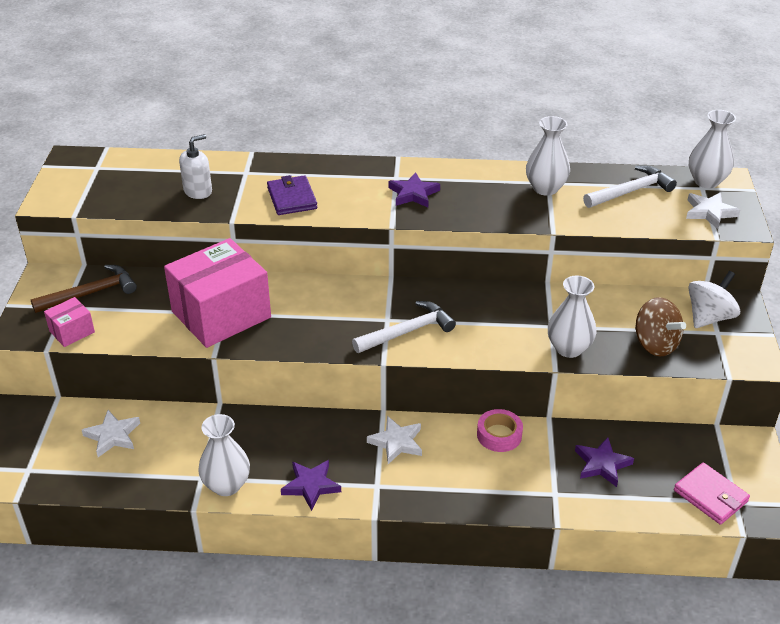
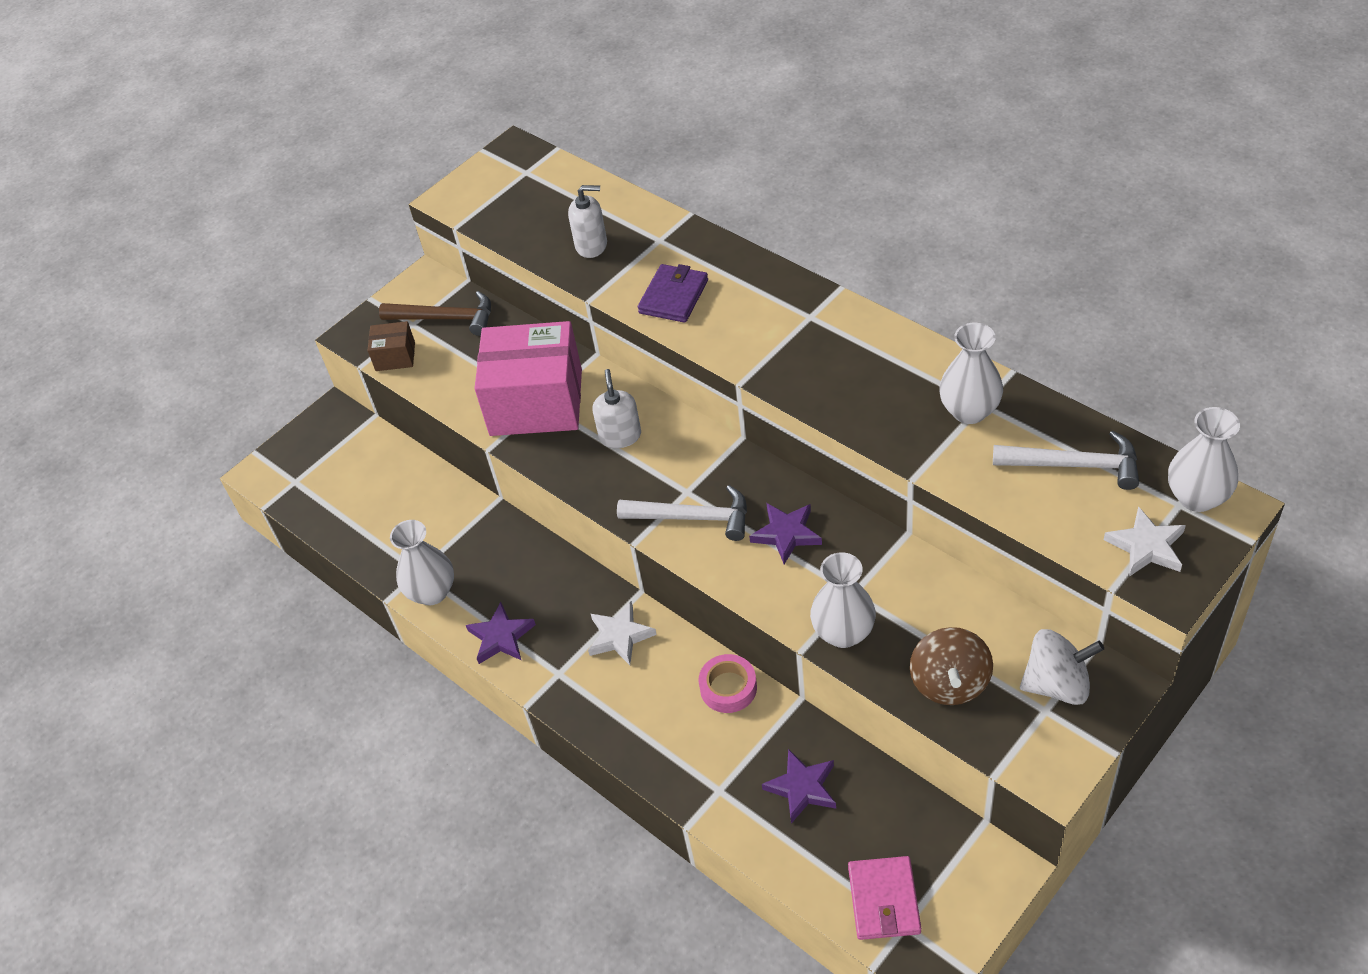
camera: 45 degrees right, 10 degrees up
(72, 331) = (395, 356): pink box -> brown box
(113, 436) = (385, 483): white star -> none
(306, 308) = (620, 436): none -> white soap dispenser
(413, 194) = (807, 348): purple star -> purple star (786, 534)

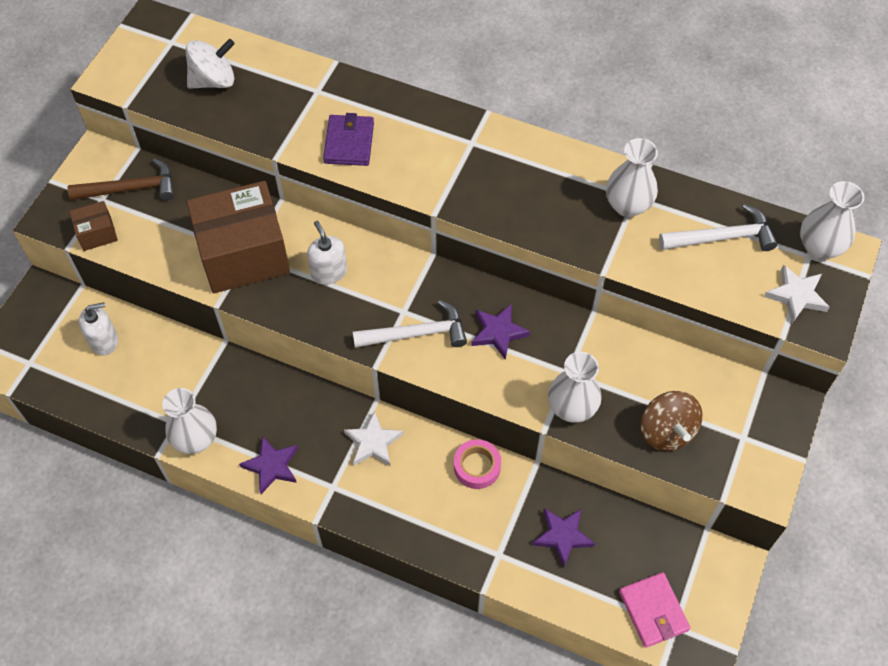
camera: 25 degrees left, 10 degrees up
(536, 402) = (243, 254): pink box -> brown box
(591, 245) = (258, 105): white soap dispenser -> white soap dispenser (104, 341)
(1057, 684) = (745, 414): white spinning top -> white spinning top (213, 80)

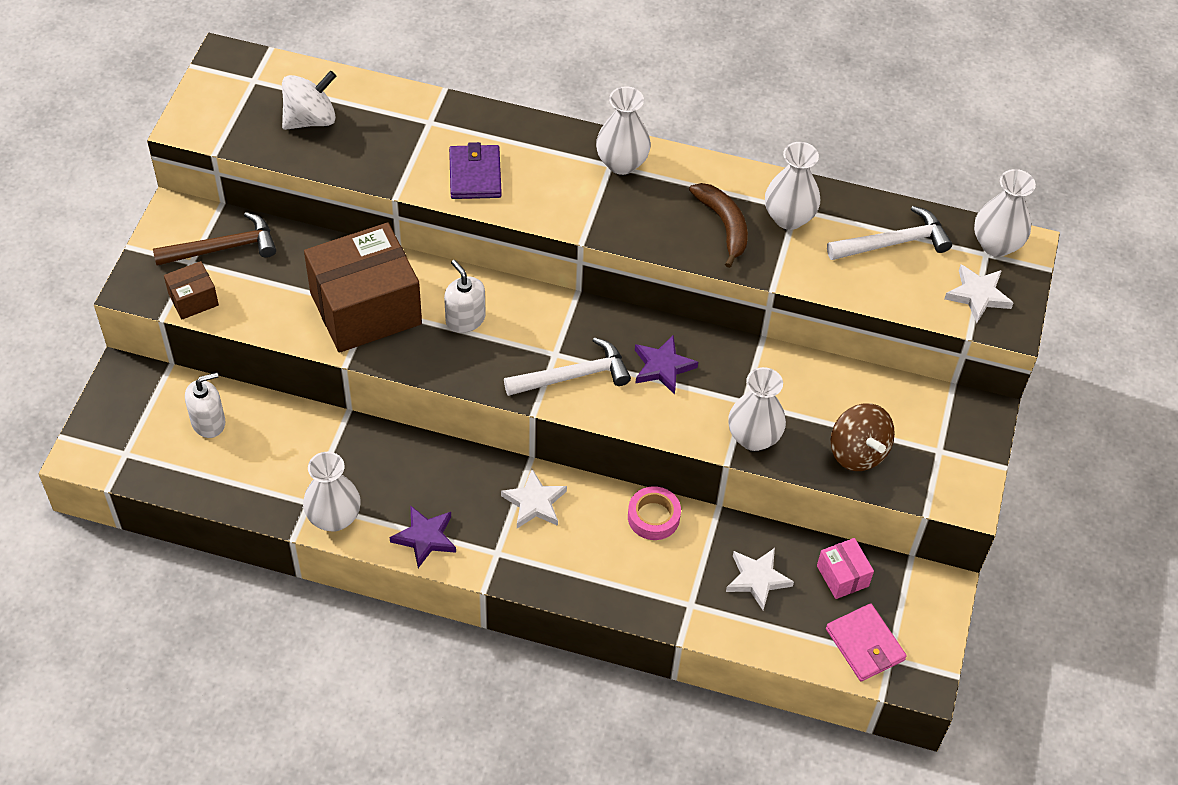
camera: 10 degrees left, 5 degrees down
(482, 142) = (622, 163): none -> white vase
(562, 536) = (757, 579): purple star -> white star
(566, 208) = (724, 225): none -> brown banana
(641, 541) = (842, 576): none -> pink box

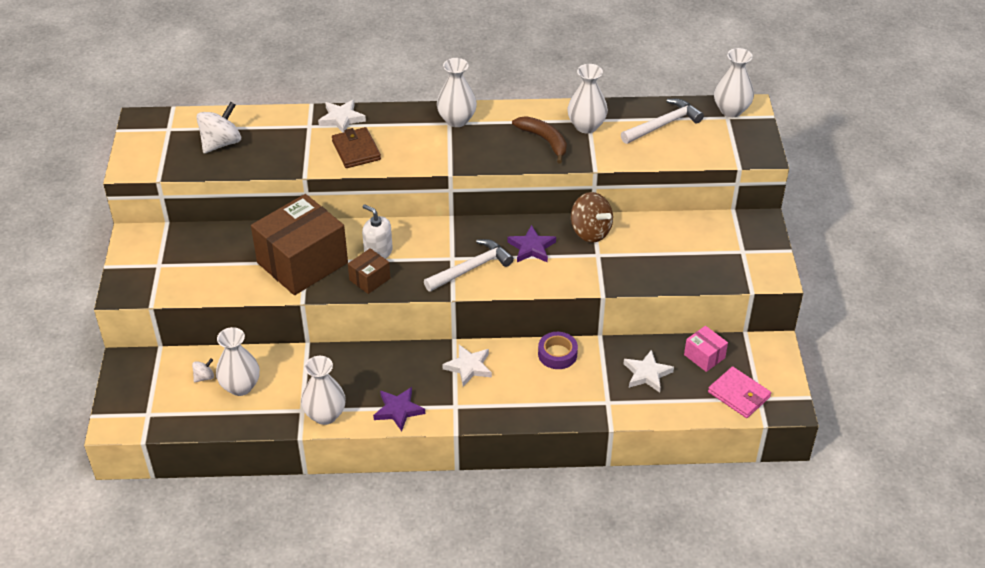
camera: 15 degrees left, 10 degrees down
(193, 299) = (170, 288): brown box -> brown box (369, 279)
(208, 422) = (204, 377): white soap dispenser -> white spinning top
(223, 248) = (179, 250): brown hammer -> none
(475, 175) = (356, 150): purple wallet -> brown wallet
(653, 517) = (557, 354): pink tape -> purple tape
(753, 437) = (614, 275): white vase -> white vase (240, 386)
(857, 452) = (688, 266): brown spinning top -> brown spinning top (590, 232)
(978, 295) = (733, 142): white star -> white star (341, 118)

